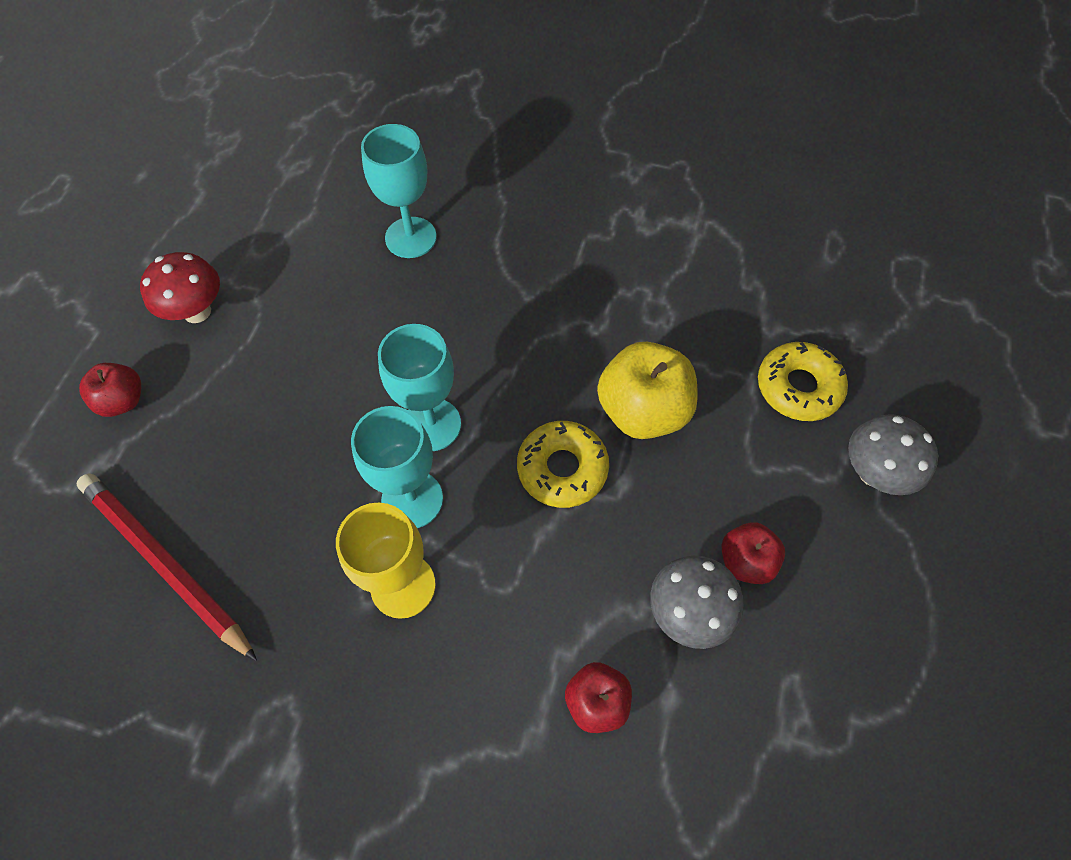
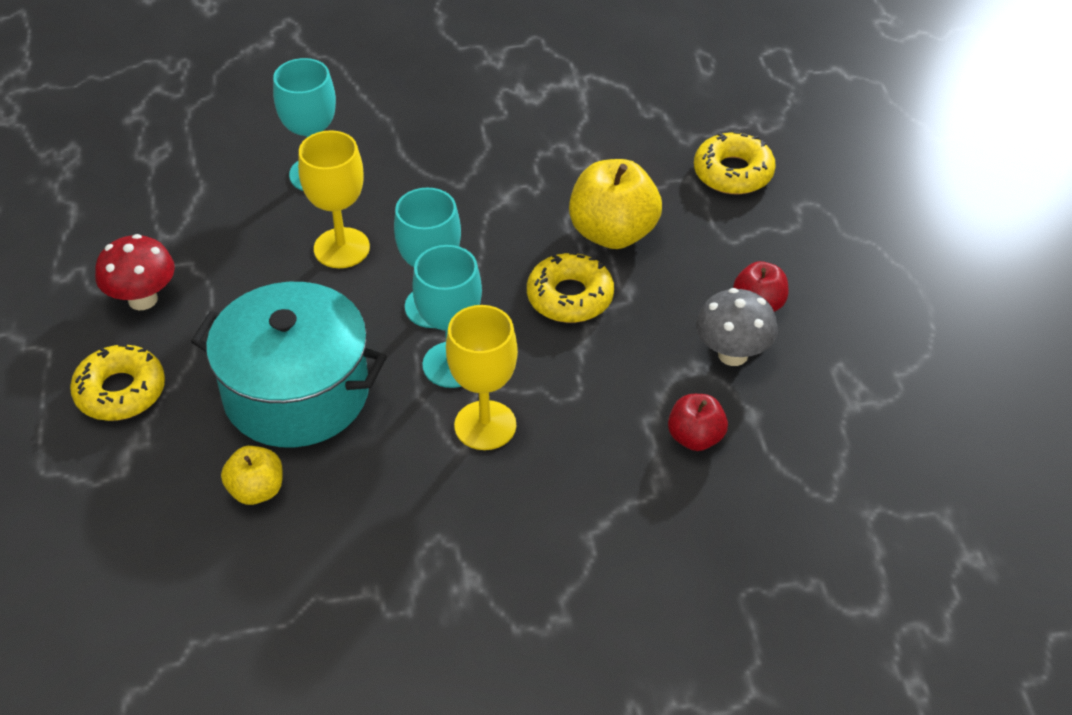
camera: 25 degrees left, 15 degrees down
(123, 401) = (120, 391): red apple -> yellow donut
(166, 563) = (256, 491): red pencil -> yellow apple
(261, 469) = (296, 393): none -> turquoise pot
(388, 325) = (341, 248): none -> yellow goblet
(873, 473) = (825, 211): grey mushroom -> none

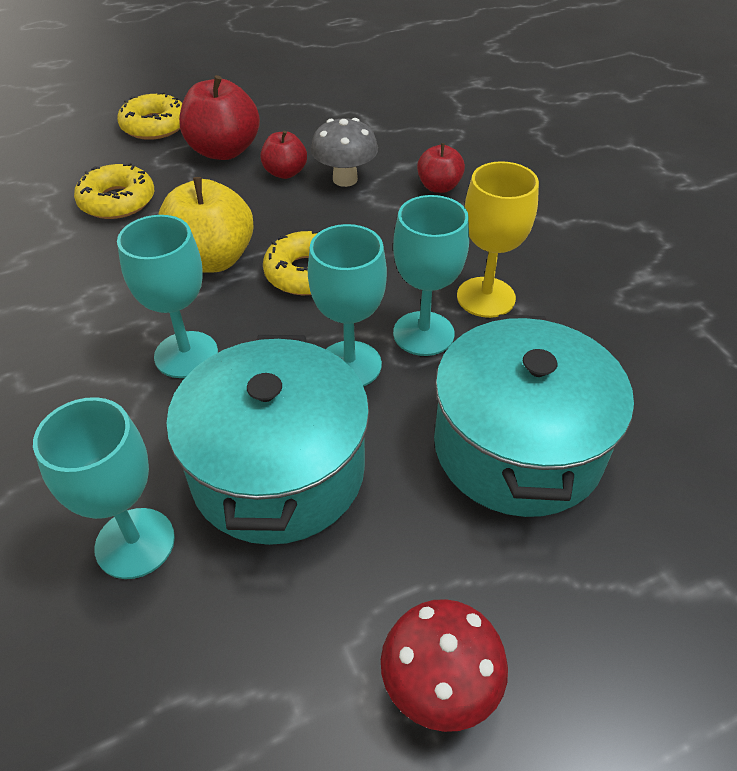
camera: 105 degrees left, 0 degrees up
(120, 391) = (609, 642): yellow donut -> yellow donut (154, 126)
(256, 491) = (658, 442): yellow apple -> none
(341, 248) = (278, 471): yellow goblet -> turquoise pot
(487, 208) = (186, 354): none -> turquoise goblet
(818, 258) = (224, 151): none -> red apple

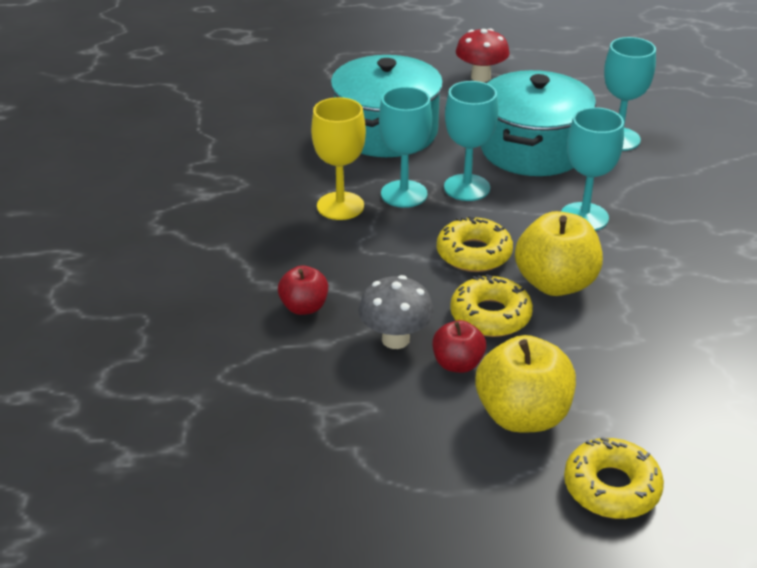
camera: 160 degrees left, 10 degrees down
(117, 201) = (652, 370): yellow donut -> yellow donut (490, 315)
(224, 151) = (522, 415): red apple -> yellow apple

